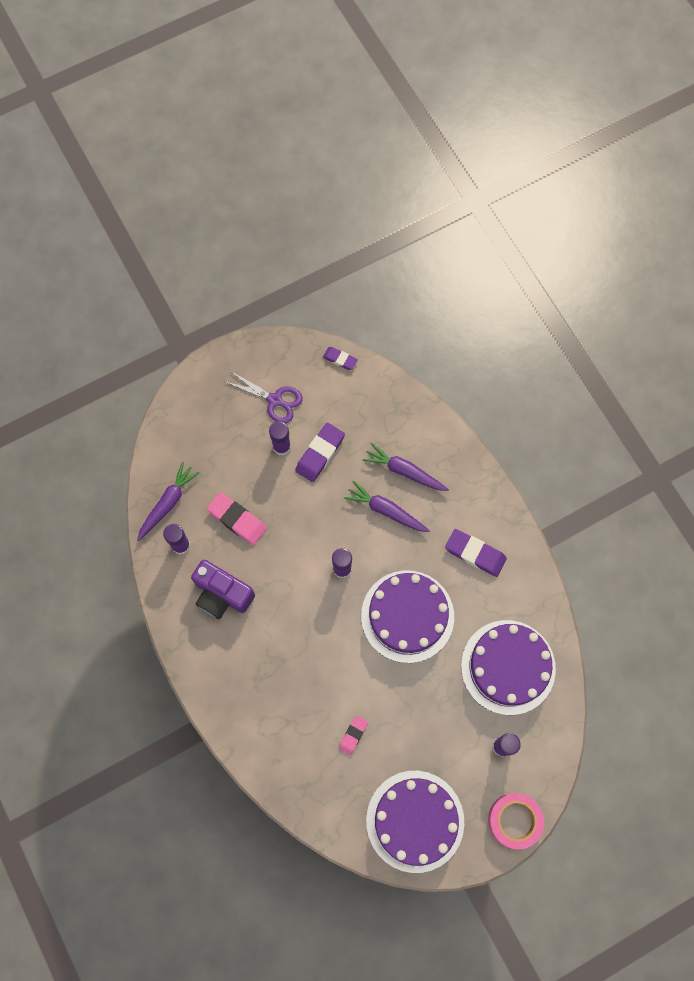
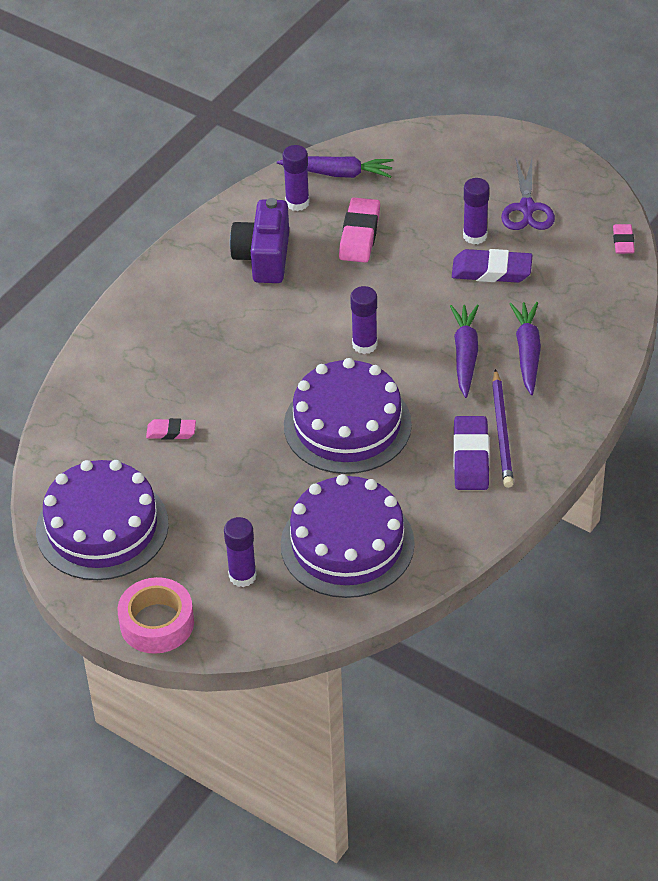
camera: 65 degrees right, 25 degrees down
(340, 359) = (623, 242): purple eraser -> pink eraser
(463, 523) = (502, 431): none -> purple pencil

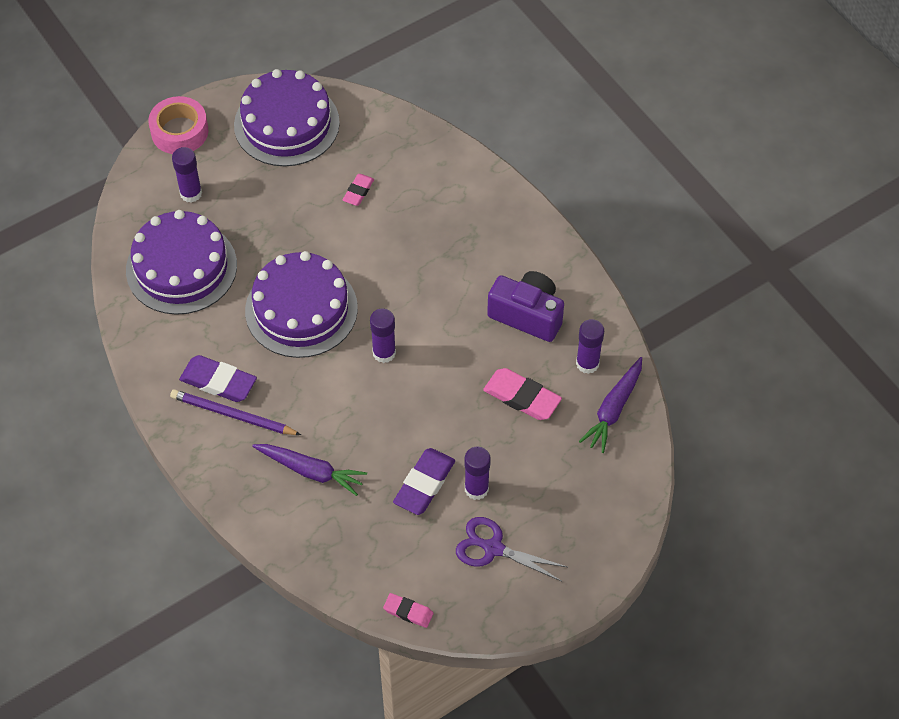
camera: 110 degrees right, 10 degrees up
(465, 355) = (333, 422): purple carrot -> none

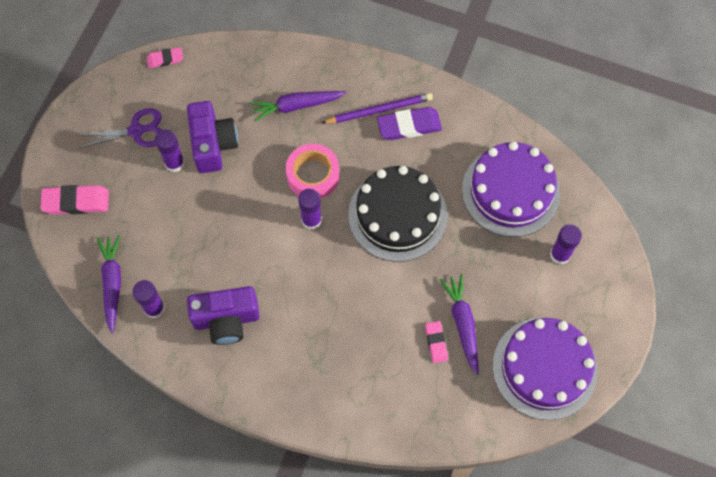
camera: 145 degrees right, 10 degrees up
(179, 131) = (619, 303): pink tape -> pink tape (313, 175)
(301, 309) = (397, 215): purple cake -> black cake
(323, 192) = (463, 324): none -> purple carrot
(424, 484) = (213, 144): purple eraser -> purple camera
(522, 397) = (187, 250): pink eraser -> pink eraser (76, 202)

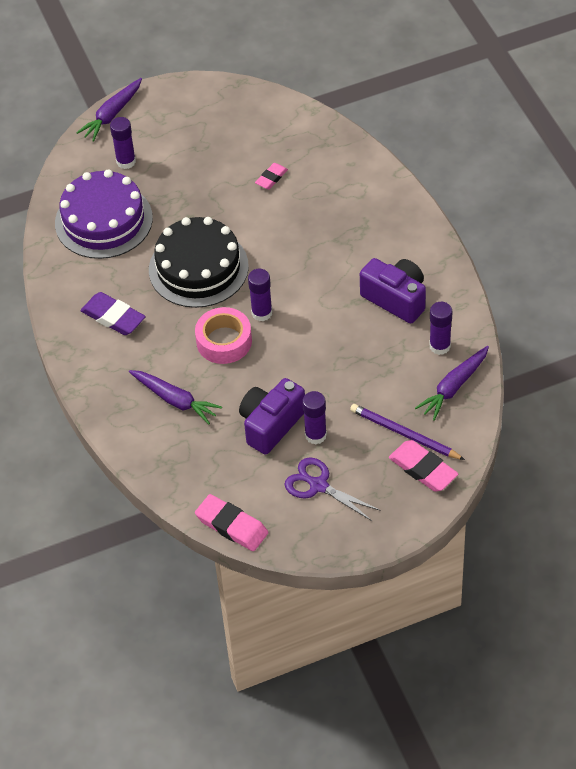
camera: 130 degrees left, 15 degrees down
(165, 59) = (231, 526): pink eraser -> pink eraser, size x1.70
(379, 110) = (119, 346): purple pencil -> purple pencil (405, 434)
(463, 324) = (240, 174): purple carrot -> purple carrot (112, 115)
(544, 368) = (222, 115): purple cake -> none

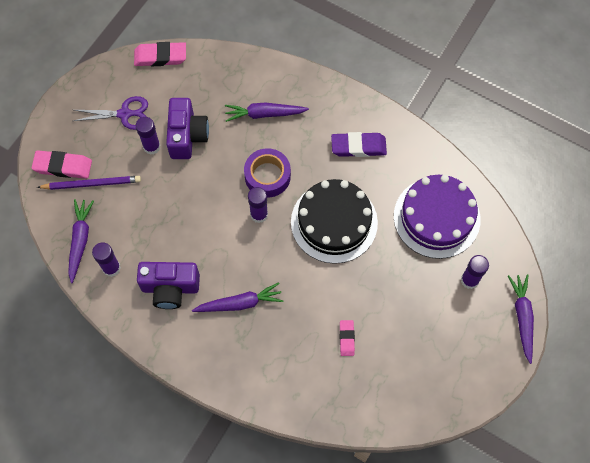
camera: 140 degrees right, 15 degrees up
(224, 341) = (267, 176): pink tape -> purple tape
(341, 252) = (240, 303): none -> purple carrot

